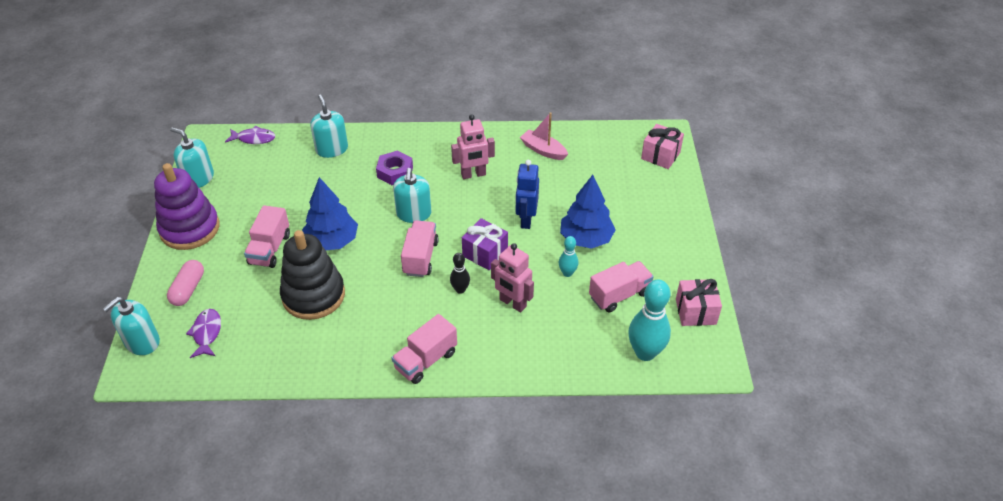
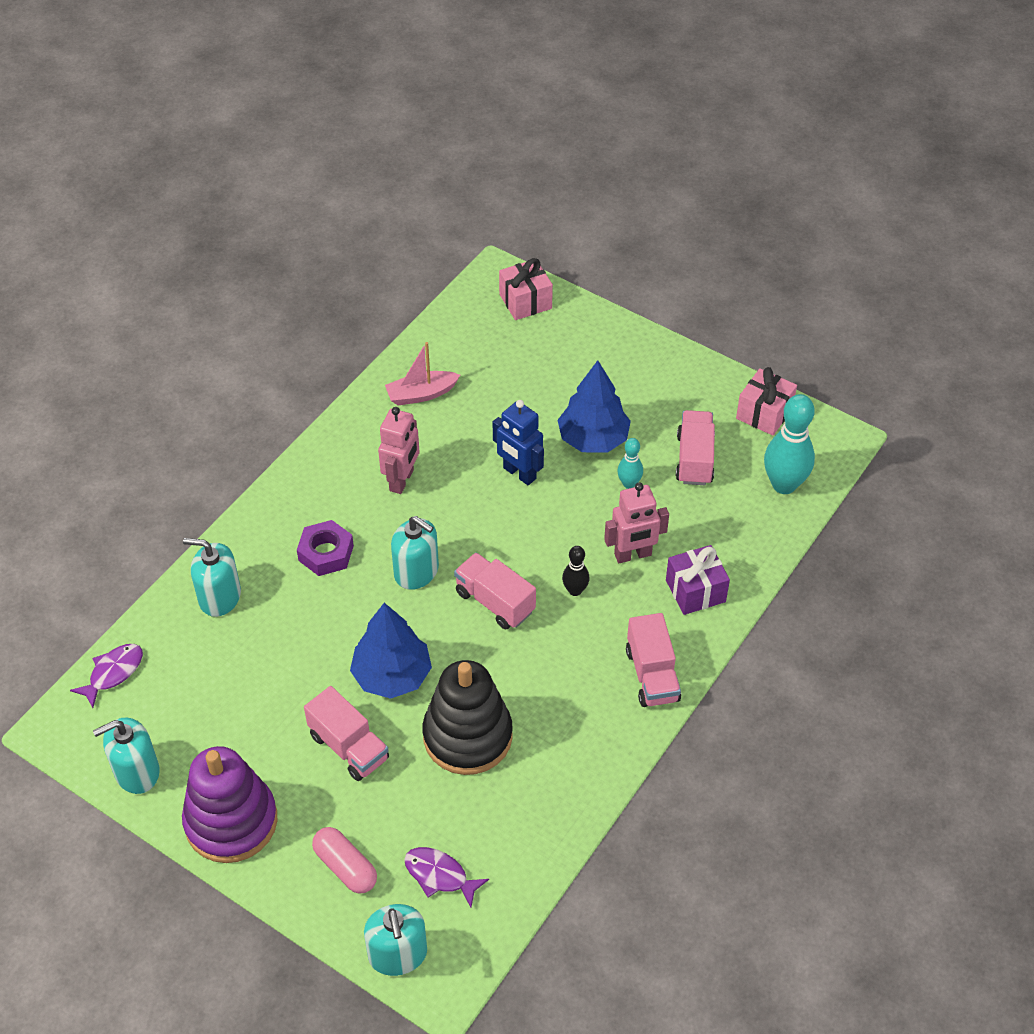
camera: 55 degrees left, 5 degrees up
(485, 253) = (539, 539): purple gift -> purple gift (695, 591)

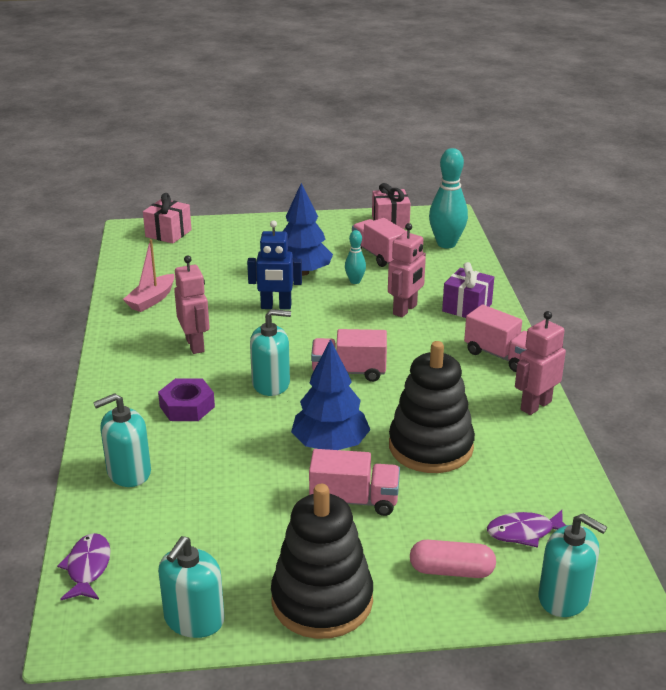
camera: 40 degrees left, 20 degrees down
(231, 821) = (322, 600): purple stacking toy -> black stacking toy
(575, 590) = (393, 342): black bowling pin -> none
(610, 755) = (535, 405): none -> pink robot

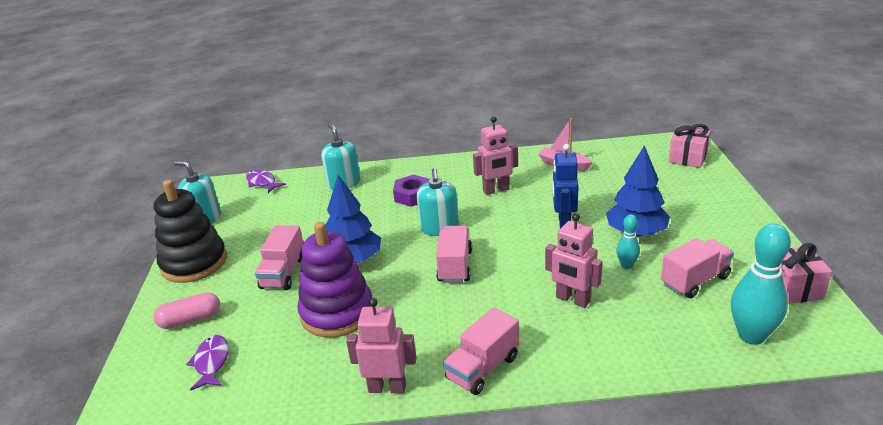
camera: 95 degrees right, 0 degrees up
(88, 568) = (262, 182): purple fish -> purple fish turned 135 degrees counterclockwise
(430, 447) = (337, 313): black stacking toy -> purple stacking toy
(451, 571) = (190, 320): pink capsule -> pink capsule turned 60 degrees clockwise
(467, 308) = (586, 347): purple gift -> none
(535, 405) = (387, 388): pink robot -> pink robot turned 45 degrees counterclockwise
(564, 597) = (132, 379): turquoise soap dispenser -> none

